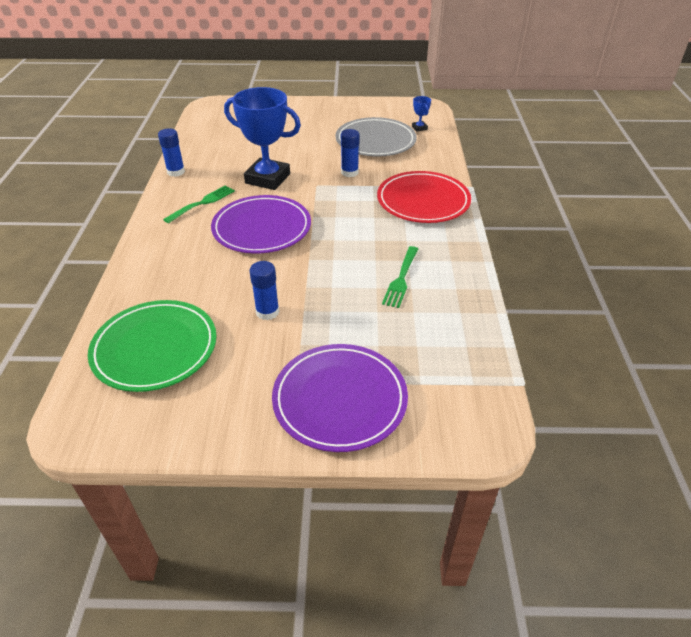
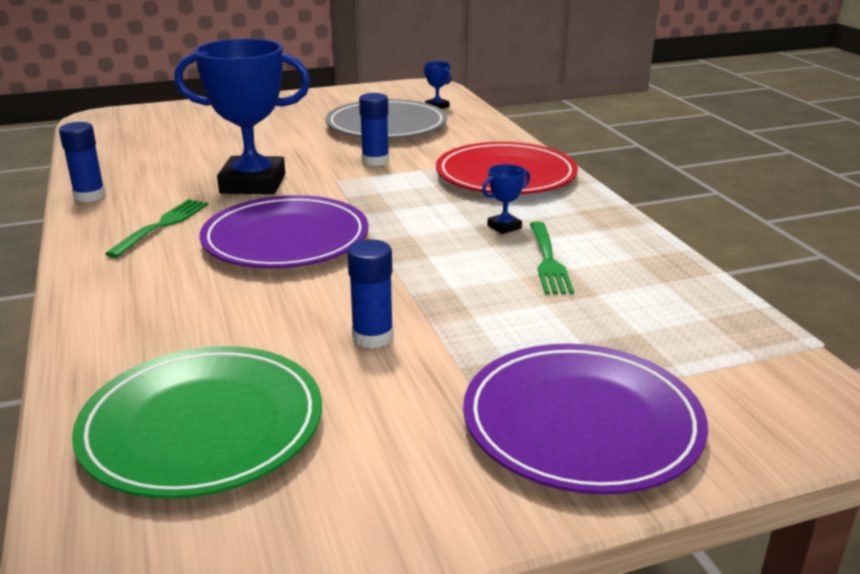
camera: 20 degrees left, 15 degrees down
(393, 245) = (504, 227): none -> blue trophy

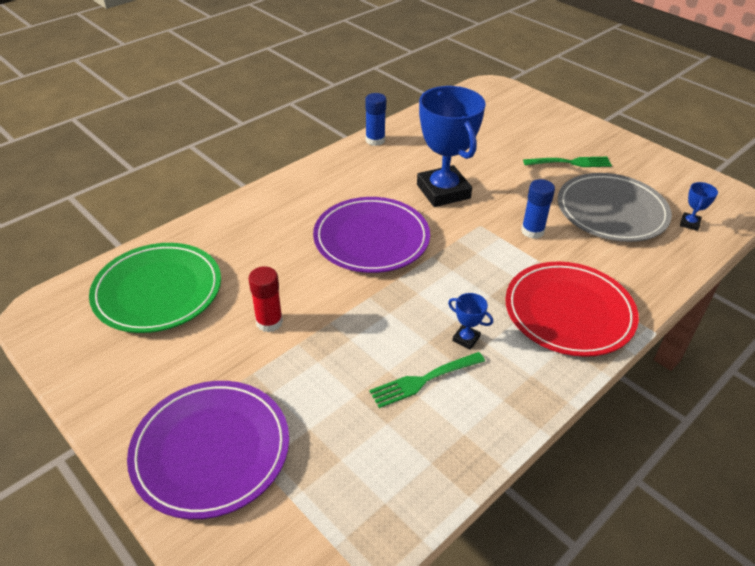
camera: 65 degrees right, 15 degrees up
(162, 226) = (355, 183): green fork -> green fork (570, 163)
(372, 337) = (269, 322): blue glue stick -> red glue stick

